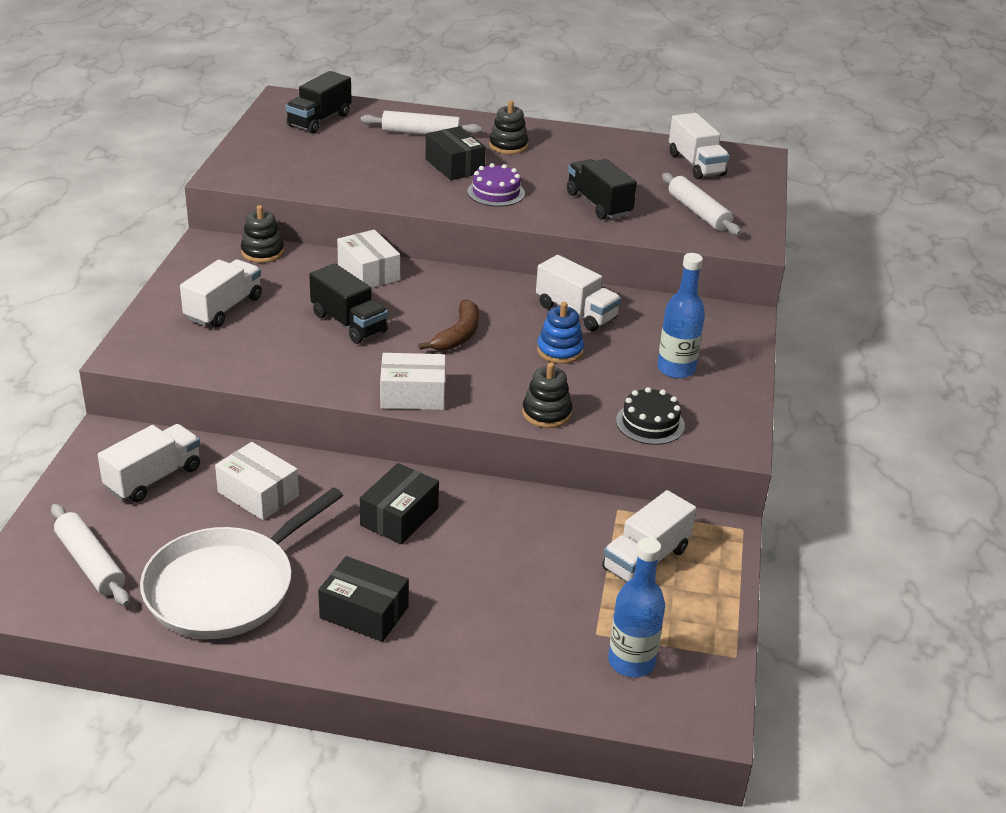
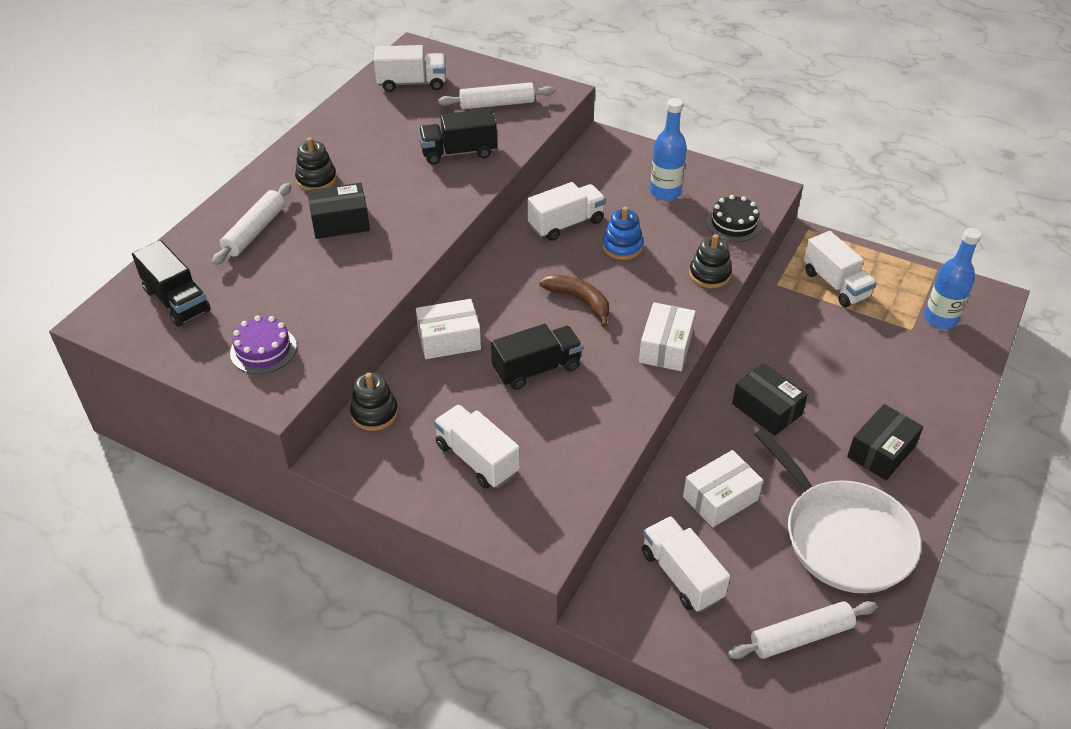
camera: 70 degrees left, 10 degrees up
(496, 192) = (408, 207): purple cake -> purple cake (263, 350)

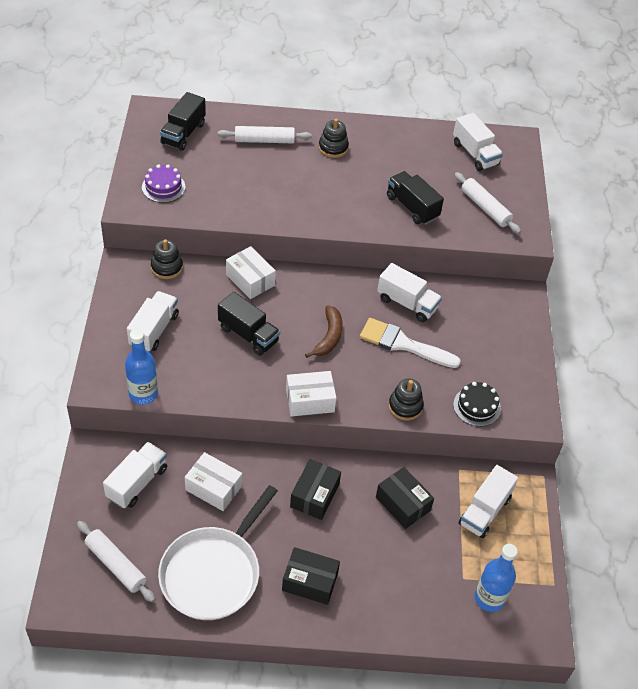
camera: 60 degrees right, 5 degrees up
(340, 222) = (298, 175): black box -> black box (403, 504)
(622, 247) = (403, 344): blue stacking toy -> white brush
(665, 192) = (486, 352): blue bottle -> blue bottle (143, 394)

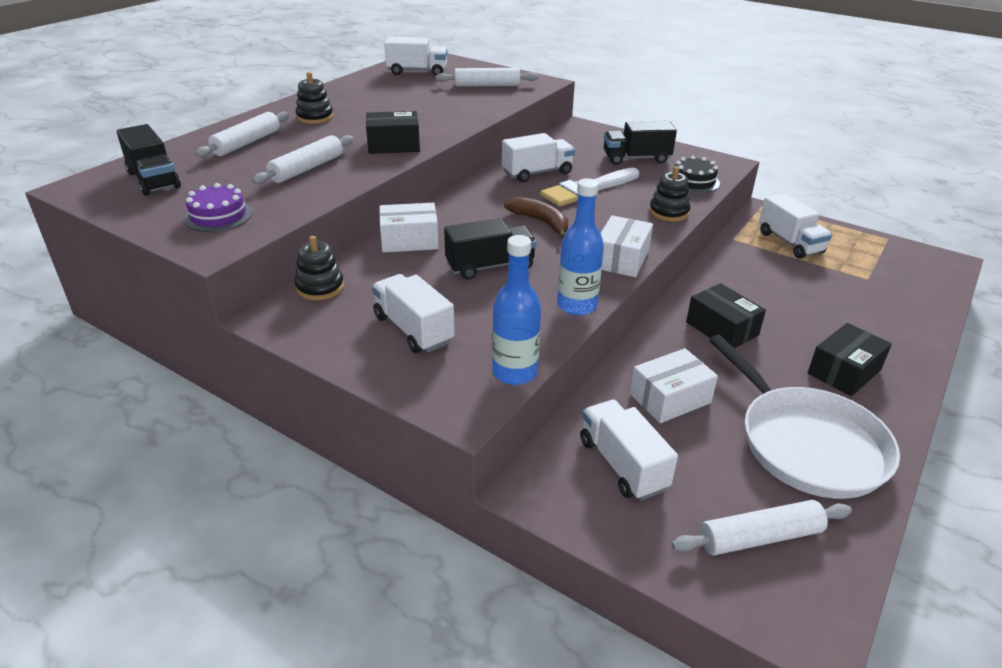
camera: 55 degrees left, 15 degrees down
(252, 189) = (307, 168): none -> white rolling pin
(403, 504) = (760, 280): black box -> black box (394, 145)
(412, 207) = (446, 109): black truck -> black truck (636, 158)
(489, 598) = (896, 273): blue bottle -> blue bottle (576, 306)

